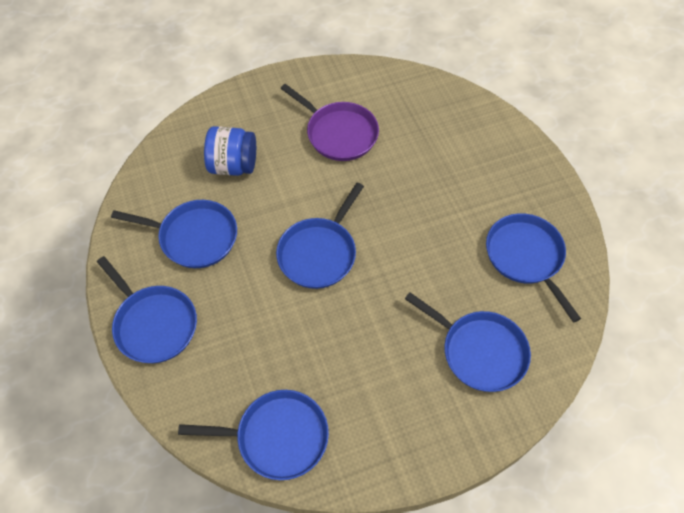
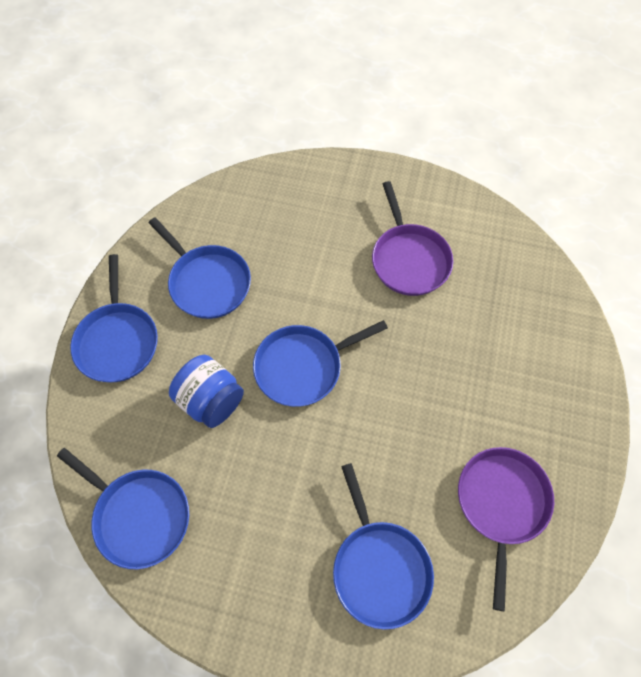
camera: 35 degrees right, 5 degrees up
(233, 165) = (289, 234): blue jar -> blue jar (211, 400)
(526, 257) = (501, 503): blue pan -> purple pan

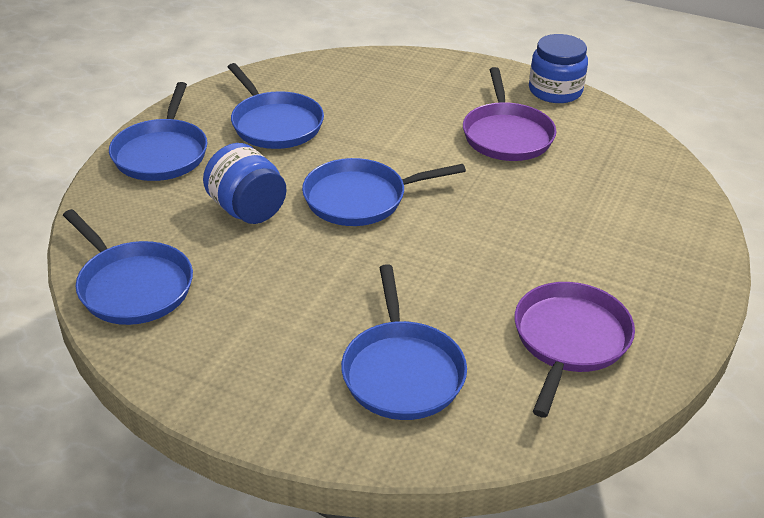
camera: 10 degrees right, 25 degrees down
(439, 191) = (555, 91): none -> blue jar

